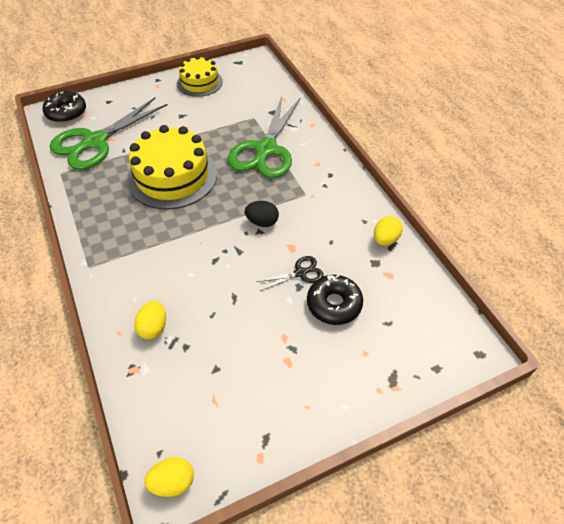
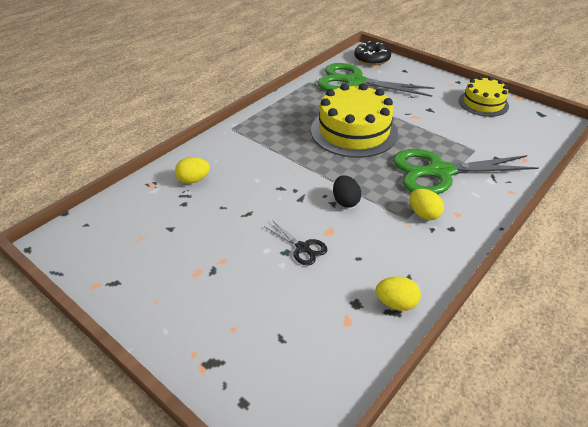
camera: 65 degrees right, 10 degrees down
(173, 482) = (63, 240): yellow egg -> yellow egg (424, 214)
(334, 304) = (280, 285): black donut -> none

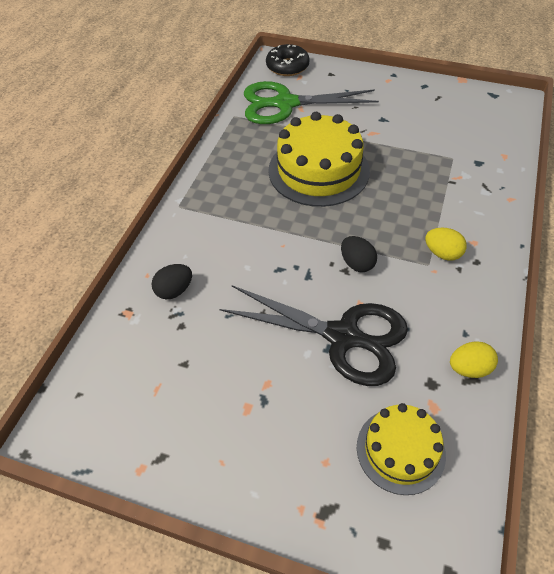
camera: 20 degrees left, 10 degrees up
(193, 180) = (174, 290): yellow egg -> black egg
(302, 248) = (344, 337): black scissors -> black scissors, size x2.30
(439, 172) = (432, 196): green scissors -> none
(483, 103) = (432, 96): yellow cake -> yellow cake (400, 450)

